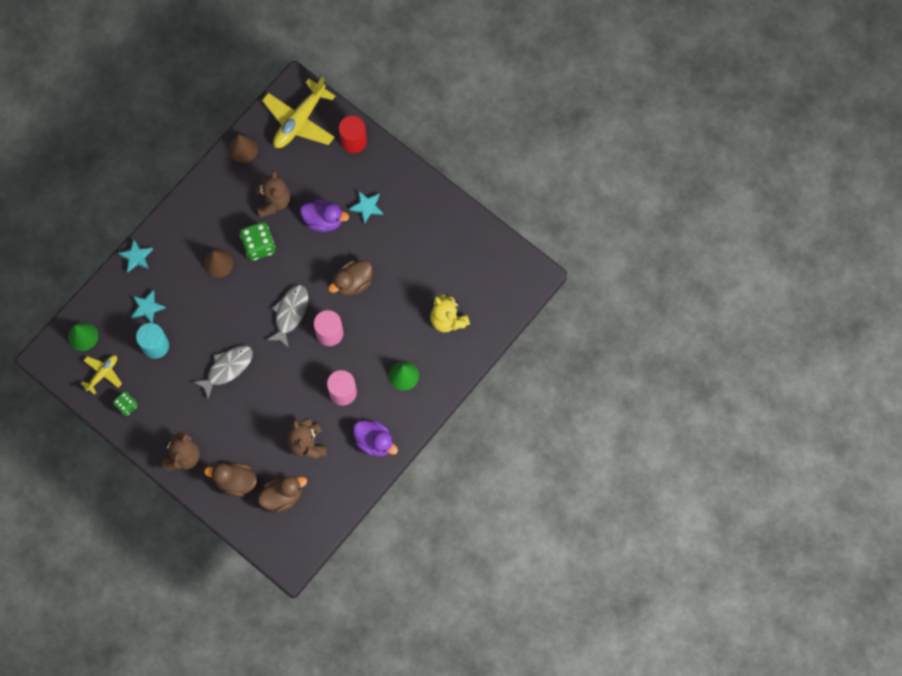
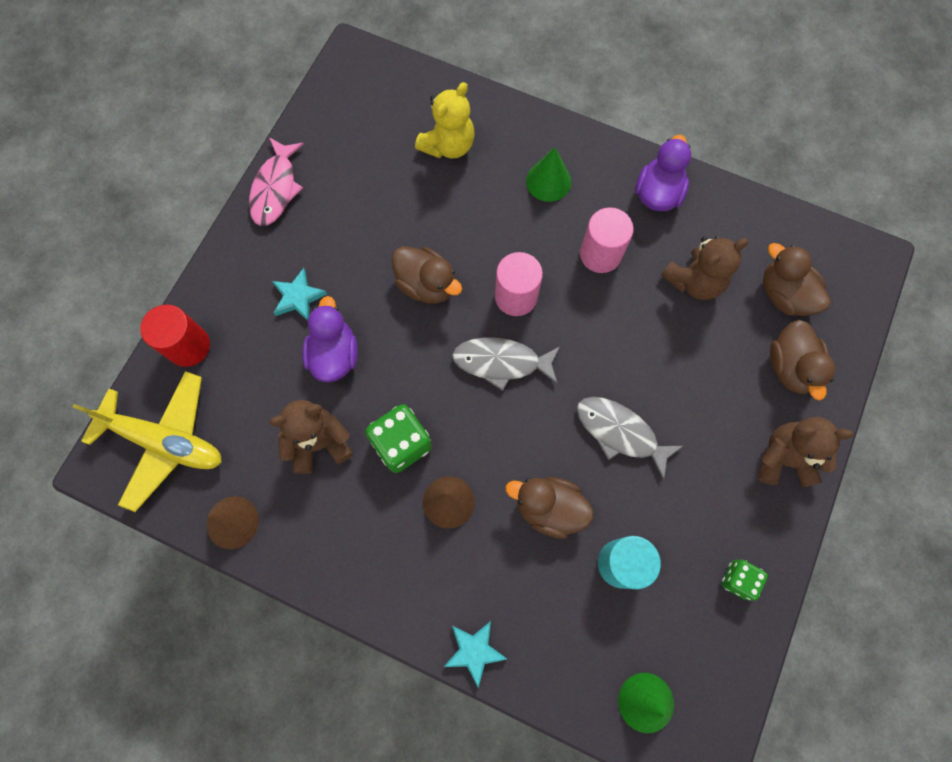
camera: 105 degrees left, 0 degrees up
(103, 374) = (699, 641): yellow plane -> none
(147, 307) = (559, 600): turquoise star -> none
(197, 316) = (549, 508): none -> brown duck
(445, 207) = (275, 189): none -> pink fish

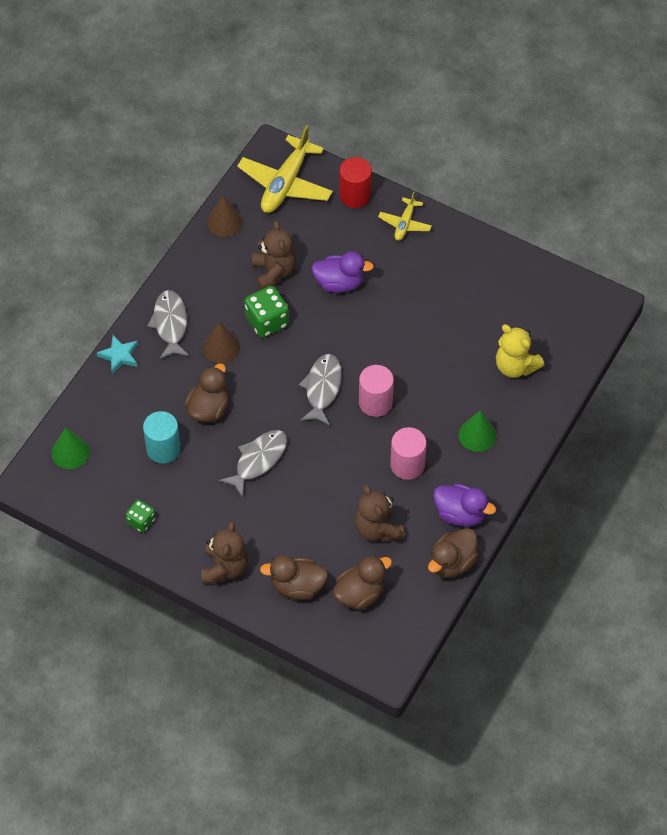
camera: 95 degrees right, 15 degrees down
(236, 280) = (405, 224): none -> yellow plane
(275, 189) = (482, 248): pink fish -> none
(298, 297) = (387, 261): turquoise star -> none
(414, 580) = (170, 324): none -> grey fish
(426, 285) = (390, 344): brown duck -> brown duck (452, 562)

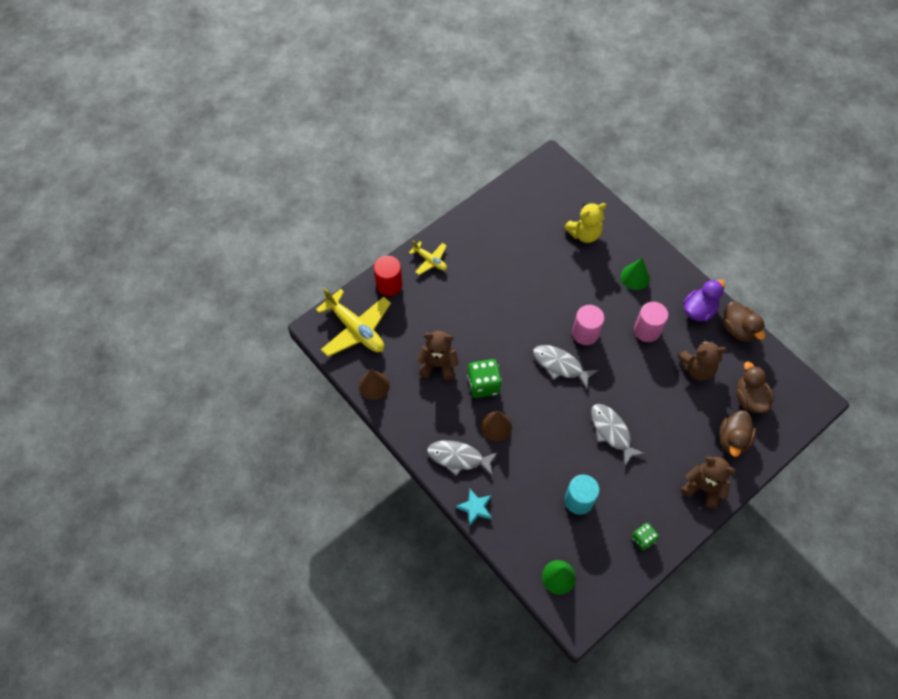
camera: 70 degrees left, 5 degrees up
(208, 408) = (551, 453): brown duck -> none
(339, 283) = (467, 322): purple duck -> none

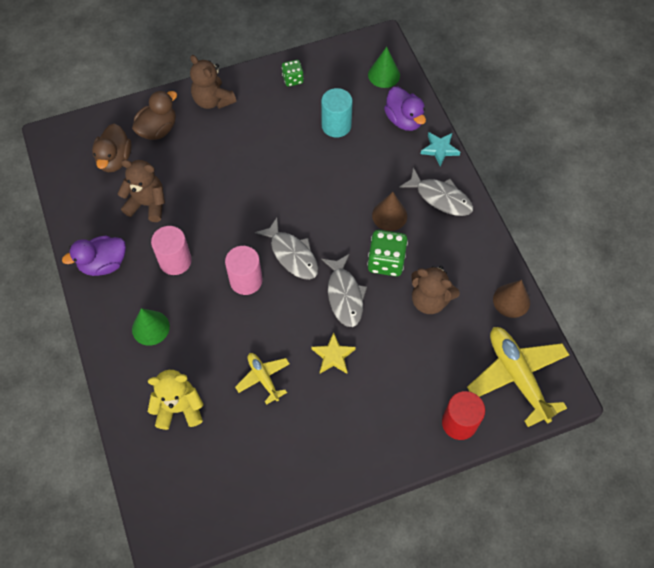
camera: 160 degrees left, 0 degrees up
(430, 260) = (395, 439): yellow plane -> yellow plane (263, 378)
(494, 300) = (333, 356): none -> yellow star
(519, 529) = (404, 120): none -> purple duck
(612, 432) = (272, 173): grey fish -> grey fish (344, 295)
(738, 329) = (76, 229): brown duck -> none

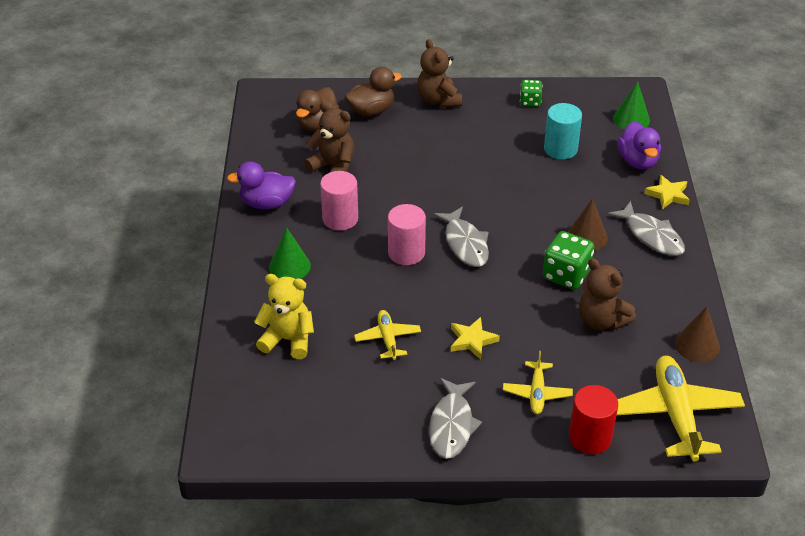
camera: 20 degrees right, 20 degrees down
(344, 295) = (507, 292): grey fish -> grey fish (452, 425)
(403, 392) = (537, 393): none -> yellow plane
(439, 149) = (668, 195): turquoise star -> yellow star

